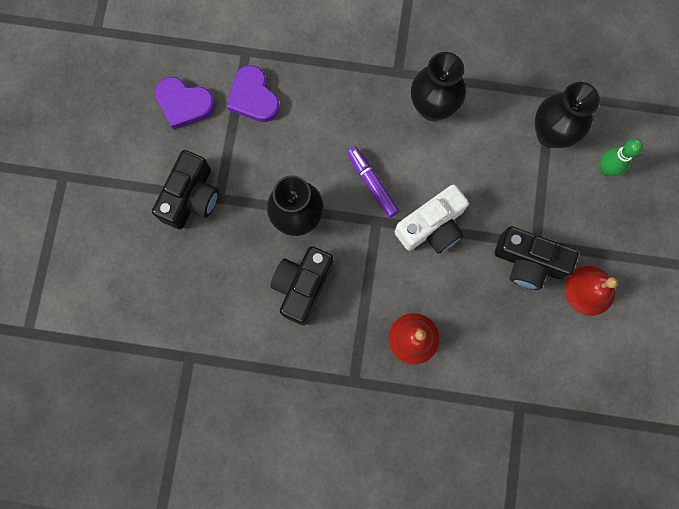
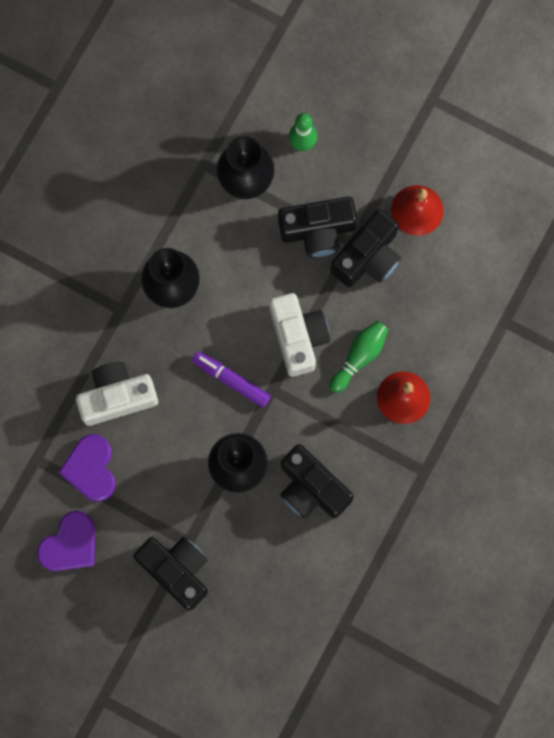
camera: 70 degrees left, 0 degrees up
(253, 97) = (91, 469): purple heart -> purple heart turned 90 degrees clockwise
(322, 96) = (117, 397): none -> white camera
(372, 184) = (231, 380): purple marker -> purple marker turned 45 degrees clockwise
(435, 286) = (359, 357): none -> green bowling pin
(533, 210) = (317, 231): none -> black camera

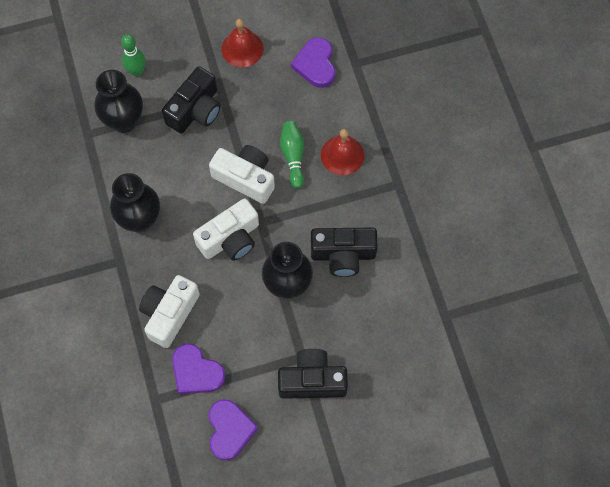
camera: 45 degrees left, 10 degrees down
(231, 380) = (230, 239): purple marker -> white camera
(368, 257) = (240, 98): black camera -> none
(467, 288) = (315, 64): none -> purple heart

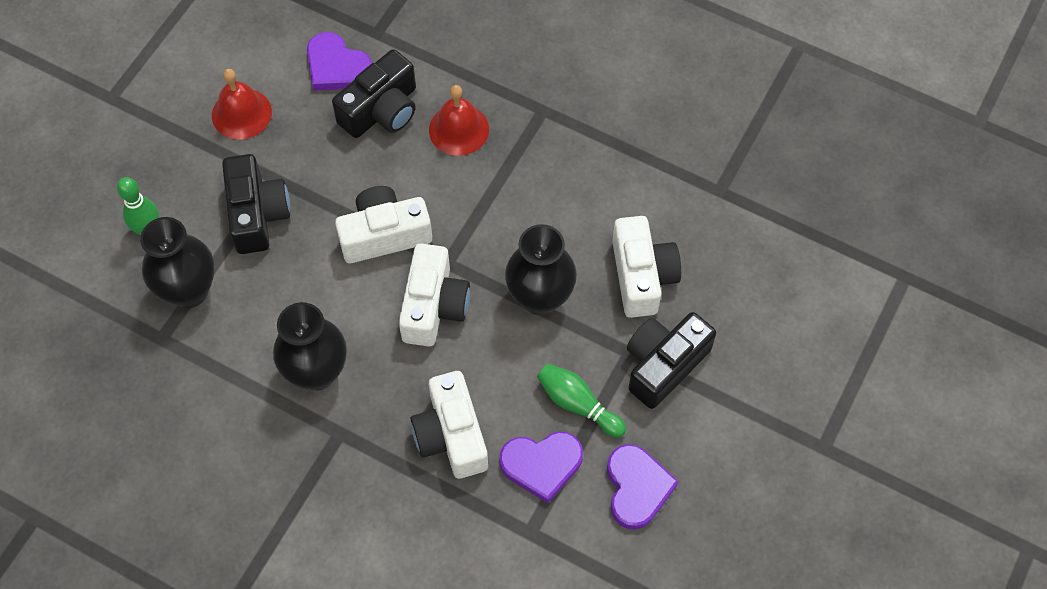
camera: 45 degrees left, 5 degrees down
(229, 430) = (637, 488): purple heart -> purple heart turned 45 degrees clockwise
(293, 156) = (410, 172): green bowling pin -> green bowling pin (578, 404)
(343, 255) = (563, 221): black camera -> black camera (381, 110)
(352, 323) = (642, 276): none -> white camera

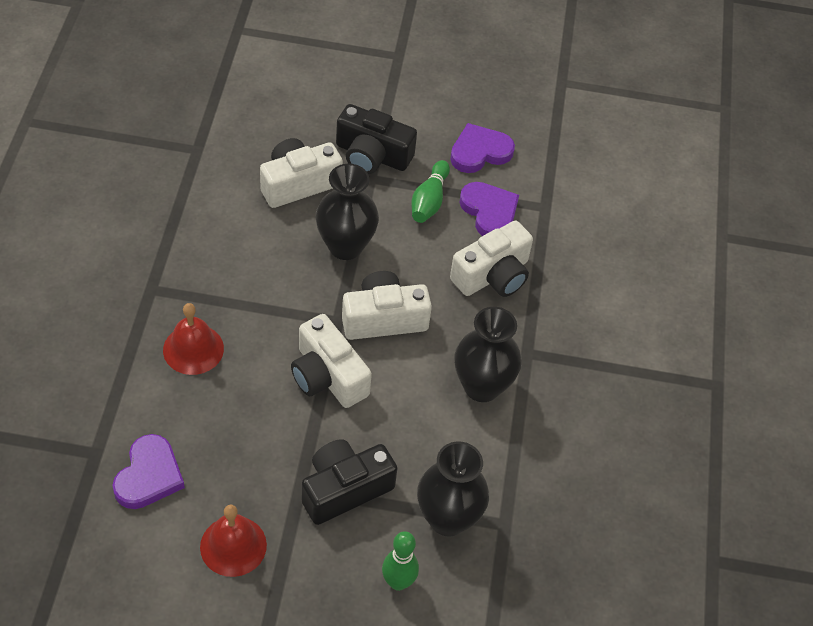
camera: 115 degrees left, 10 degrees down
(381, 110) = (190, 419): black camera -> none

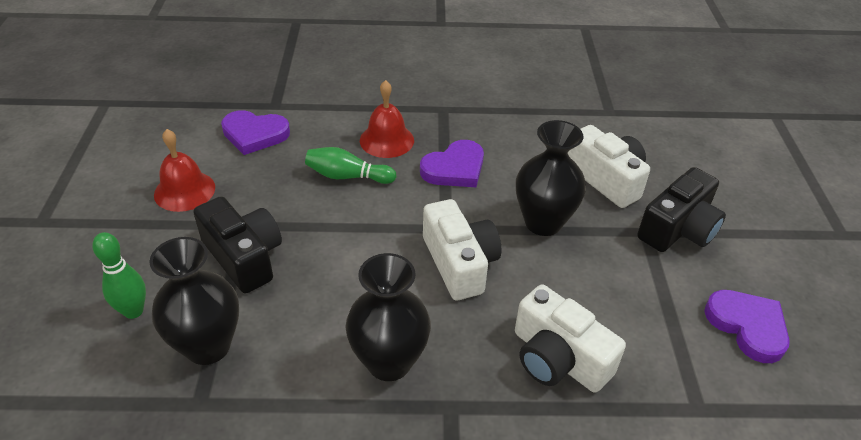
camera: 85 degrees right, 10 degrees down
(327, 376) = (376, 229): white camera -> none
(372, 155) = (678, 229): black camera -> black camera turned 150 degrees counterclockwise
(429, 201) = (641, 285): green bowling pin -> green bowling pin (347, 176)
(489, 212) = (656, 345): purple heart -> purple heart (454, 168)

